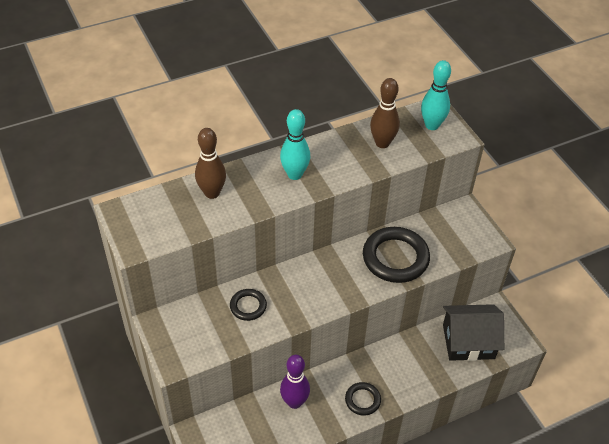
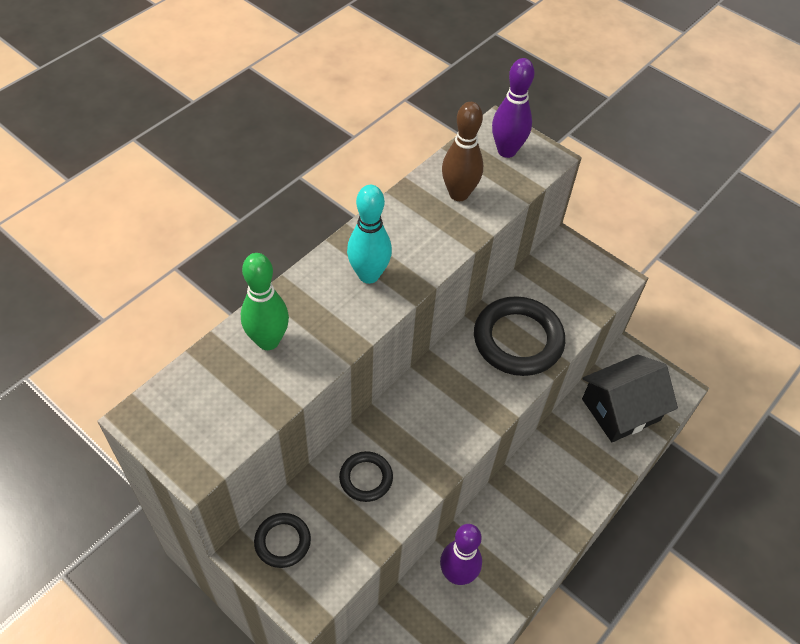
camera: 25 degrees left, 5 degrees up
(212, 193) = (268, 341): brown bowling pin -> green bowling pin
(362, 400) = (538, 536): black ring -> black ring (282, 542)
(432, 125) = (506, 151): turquoise bowling pin -> purple bowling pin

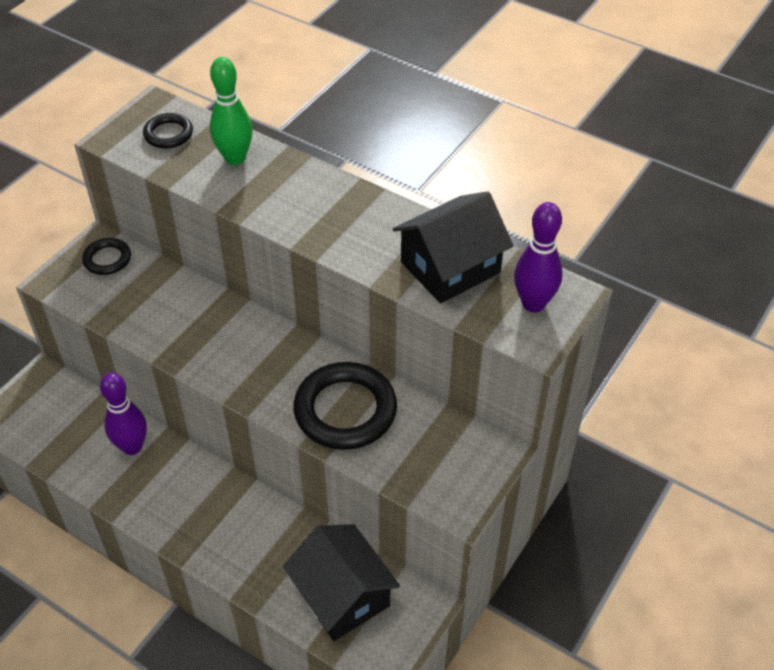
camera: 85 degrees right, 5 degrees down
(366, 478) = (169, 304): black ring -> black ring (168, 134)
(369, 275) = (321, 211): turquoise bowling pin -> none
(458, 194) = (450, 267): brown bowling pin -> black house

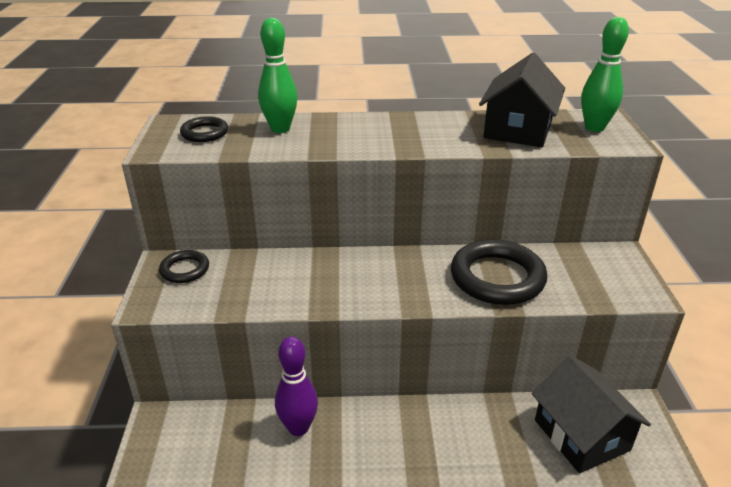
camera: 35 degrees left, 15 degrees down
(342, 595) = (581, 435): black house -> black house turned 45 degrees clockwise
(533, 303) = (594, 128): purple bowling pin -> green bowling pin

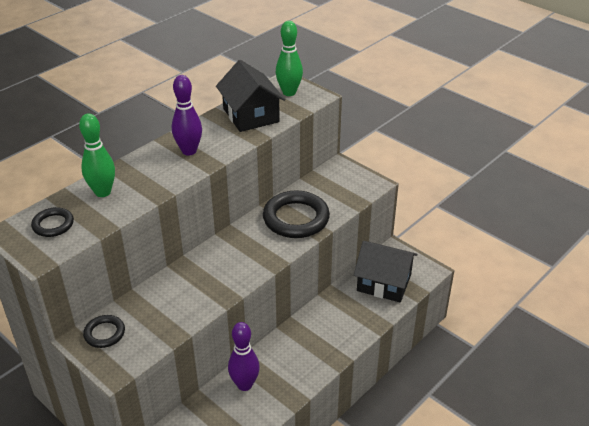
camera: 45 degrees left, 5 degrees up
(406, 132) = (189, 151): none -> purple bowling pin

